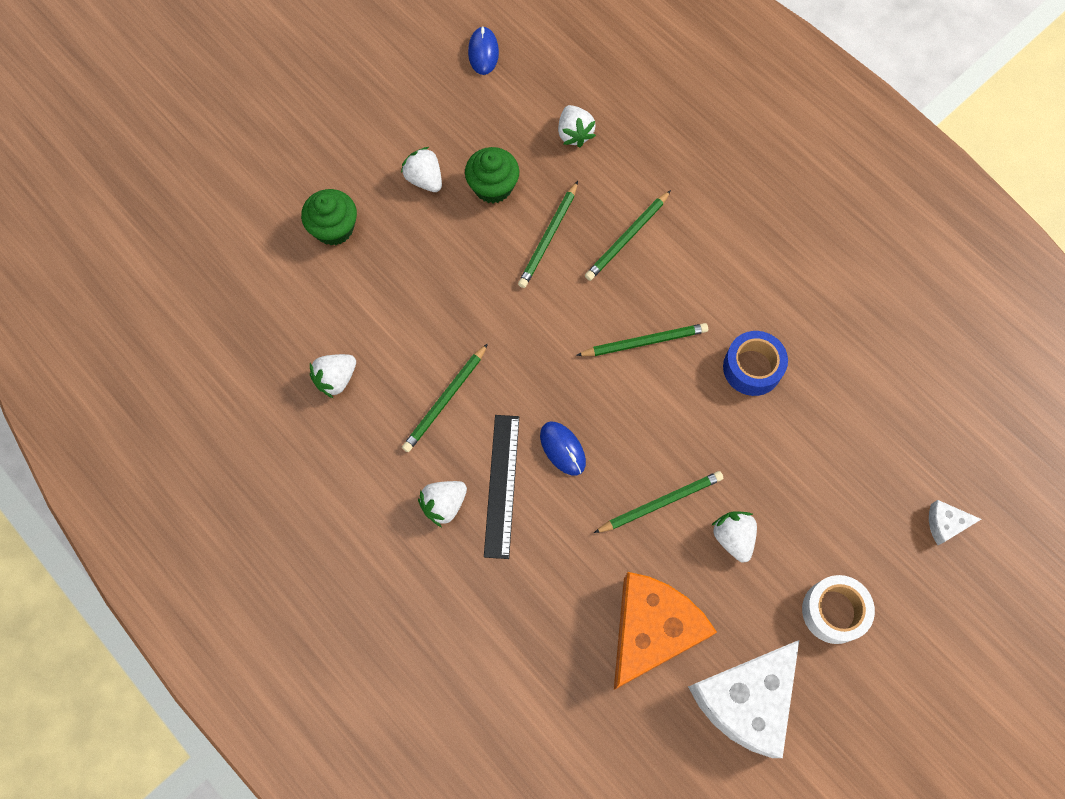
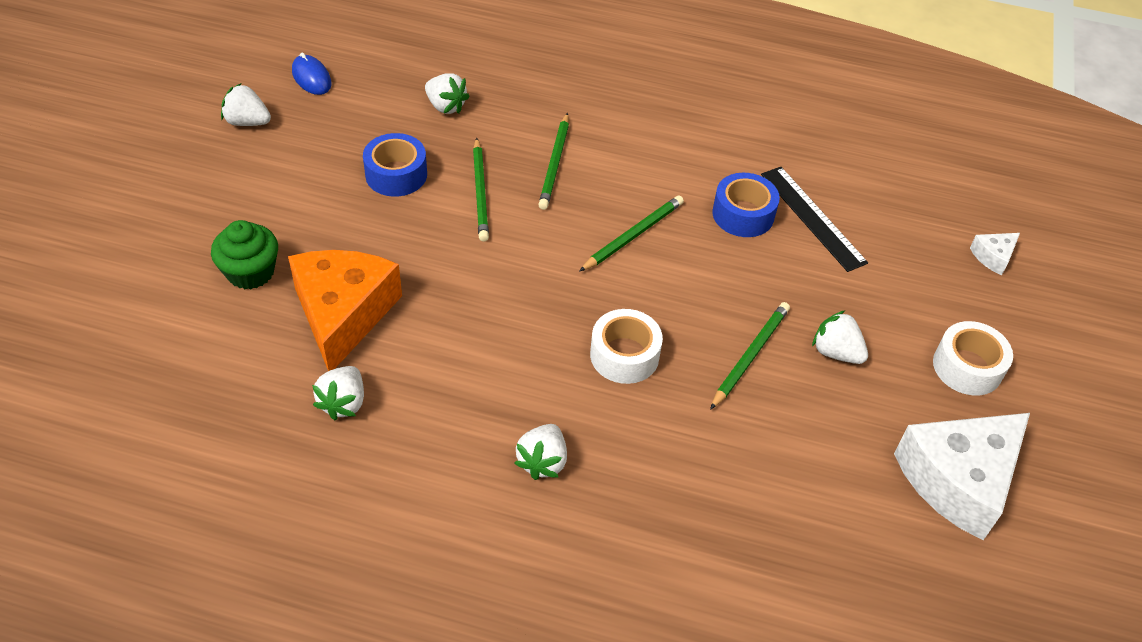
camera: 35 degrees left, 20 degrees down
(424, 179) = (321, 195): white strawberry -> white strawberry (247, 122)
(445, 400) = (476, 368): green pencil -> none
(493, 187) = (396, 174): green cupcake -> blue tape
(501, 485) = (588, 415): black ruler -> black ruler (812, 217)
(562, 449) = (624, 355): blue mouse -> white tape
(651, 630) = (829, 467): orange cheese -> orange cheese (343, 314)
(746, 699) = (958, 480): white cheese -> white cheese turned 45 degrees clockwise

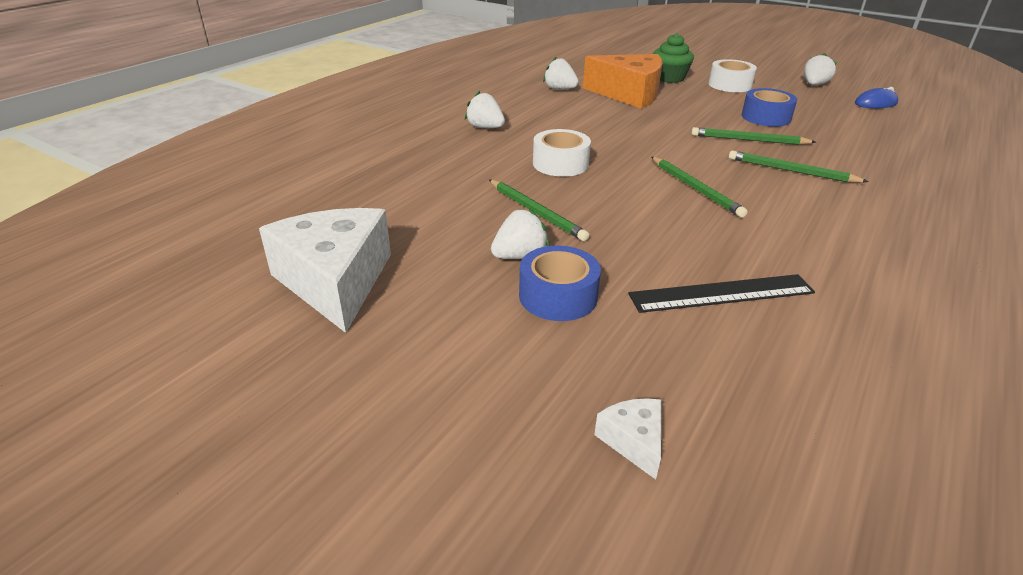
camera: 110 degrees right, 15 degrees down
(446, 106) = (859, 140): white strawberry -> none
(743, 214) = (726, 249): blue tape -> blue tape (558, 296)
(967, 367) = (456, 337): white tape -> white tape (730, 85)

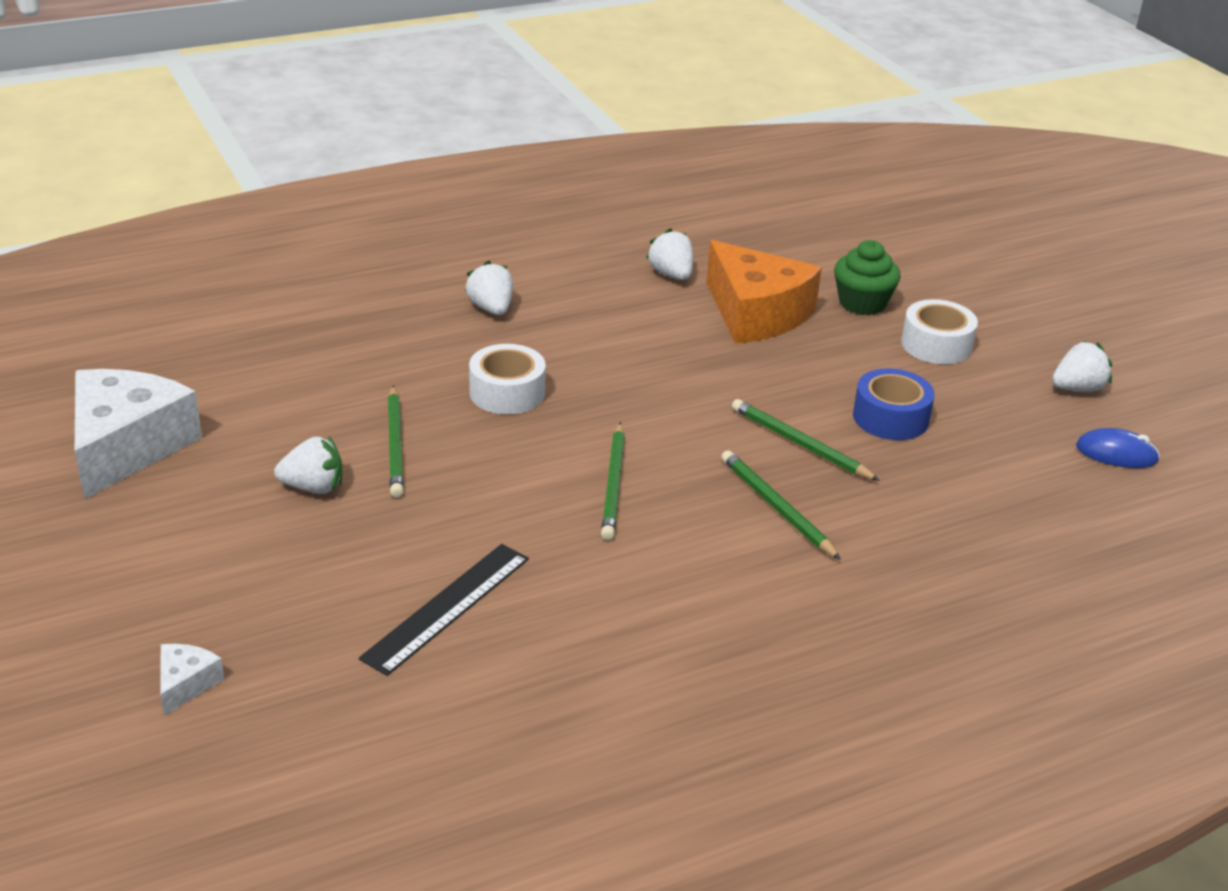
camera: 30 degrees right, 0 degrees up
(558, 296) = (292, 542): blue tape -> none
(721, 293) = (447, 607): black ruler -> black ruler turned 75 degrees counterclockwise

